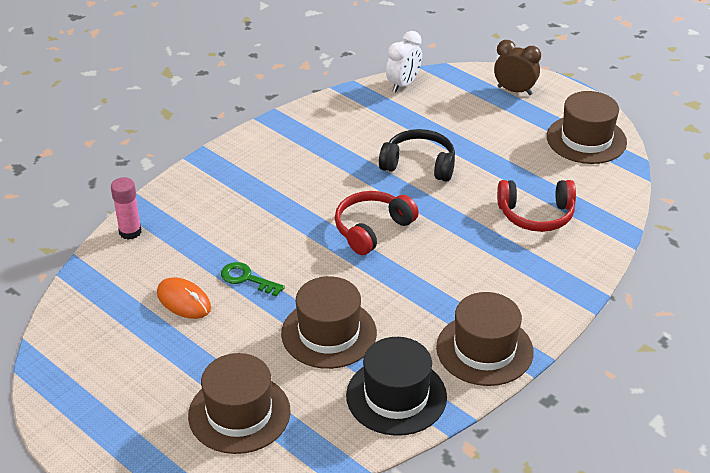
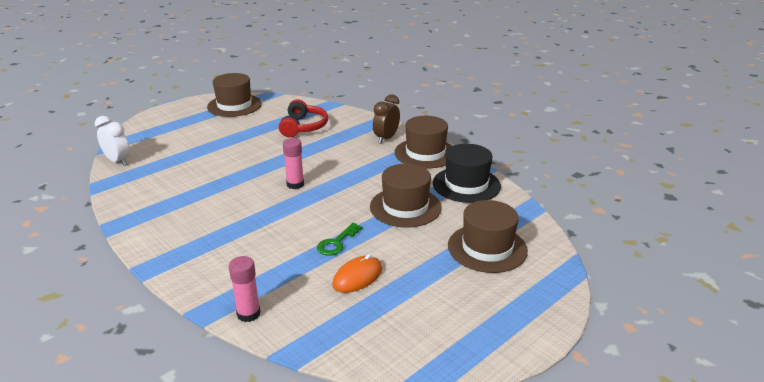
camera: 85 degrees left, 10 degrees down
(372, 229) = (295, 184): red headphones -> pink glue stick
(419, 164) = (227, 161): black headphones -> none
(514, 91) = (162, 121): brown clock -> brown clock (386, 138)

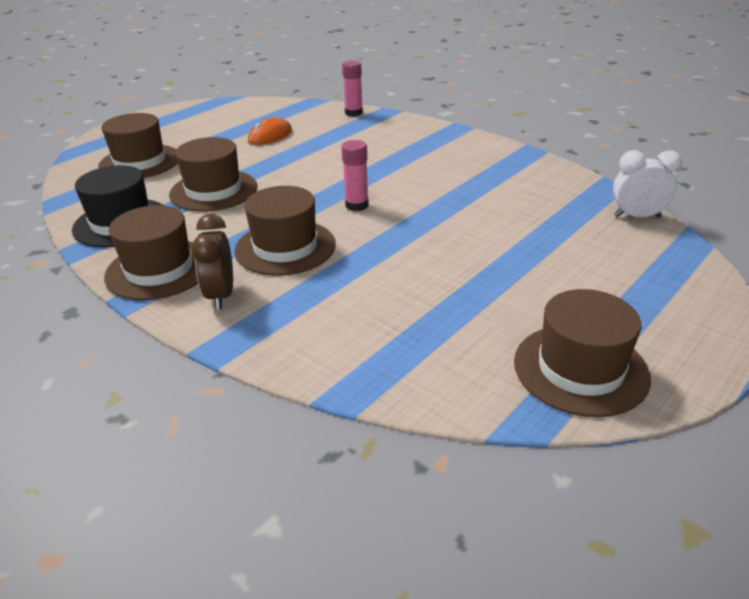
camera: 175 degrees right, 5 degrees up
(118, 161) = (637, 217): white clock -> white clock turned 150 degrees clockwise
(303, 127) = (385, 311): red headphones -> none
(337, 243) = (292, 155): green key -> none
(350, 160) = (285, 247): none -> brown hat
(386, 138) = (221, 296): brown clock -> brown clock turned 150 degrees clockwise

